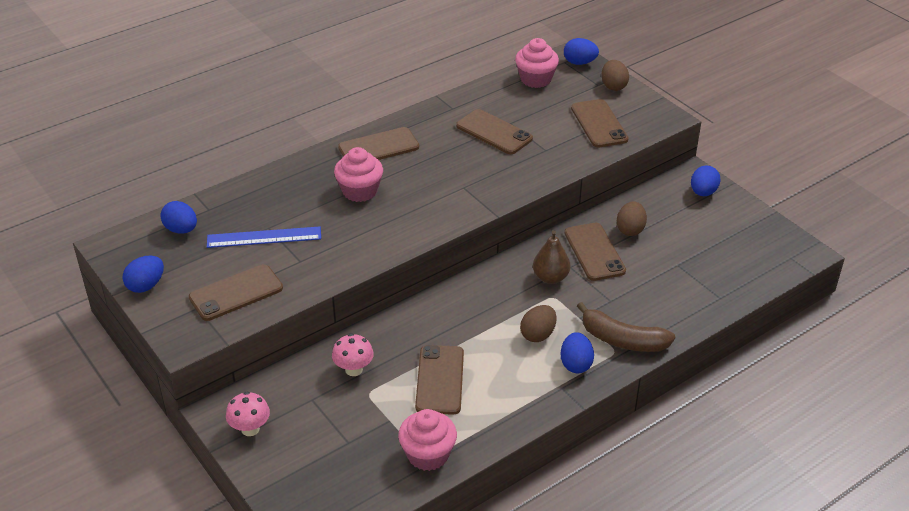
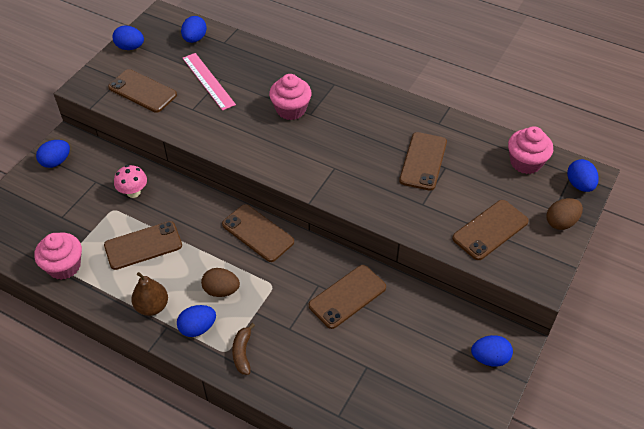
camera: 65 degrees right, 10 degrees up
(250, 429) = (56, 162): pink mushroom -> blue egg
(264, 237) = (208, 81): blue ruler -> pink ruler
(378, 147) = (353, 99): brown phone -> brown phone (258, 233)
(550, 277) = (296, 276): brown pear -> brown pear (152, 306)
(622, 340) = (242, 353): brown banana -> brown banana, size x0.59
(630, 230) = (394, 314): brown egg -> none

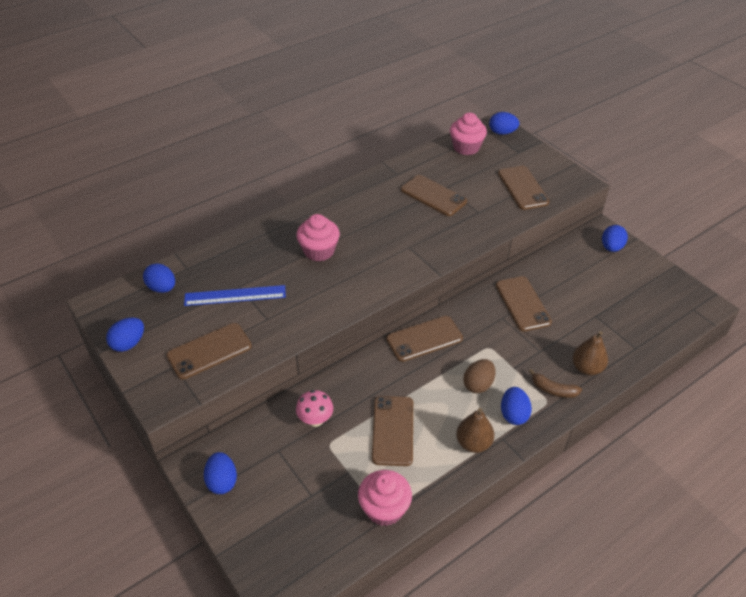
camera: 65 degrees left, 5 degrees down
(208, 81) = (235, 295): pink ruler -> blue ruler
(285, 375) = (586, 368): none -> brown pear
(561, 222) = (532, 154): brown egg -> none

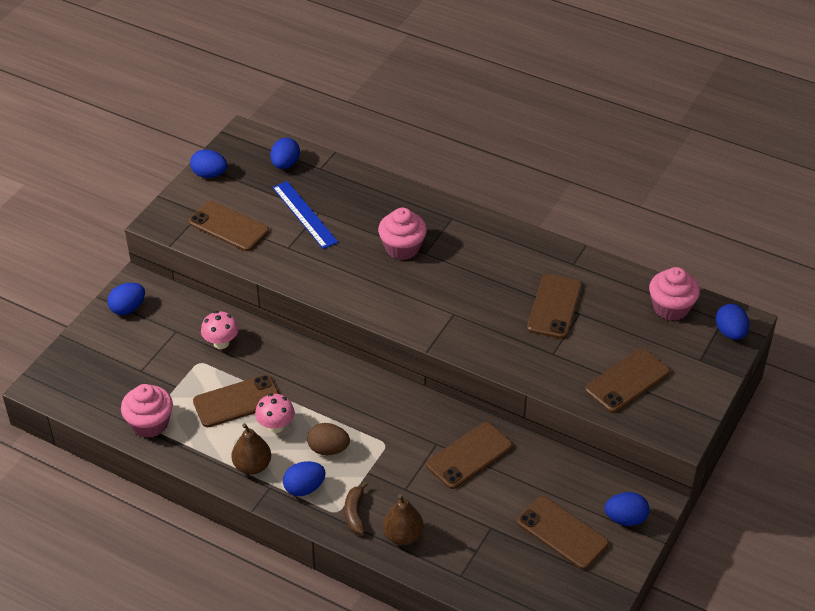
camera: 65 degrees right, 0 degrees up
(424, 339) = (366, 388): brown phone -> brown phone (562, 533)
(435, 412) = (276, 426): none -> pink mushroom

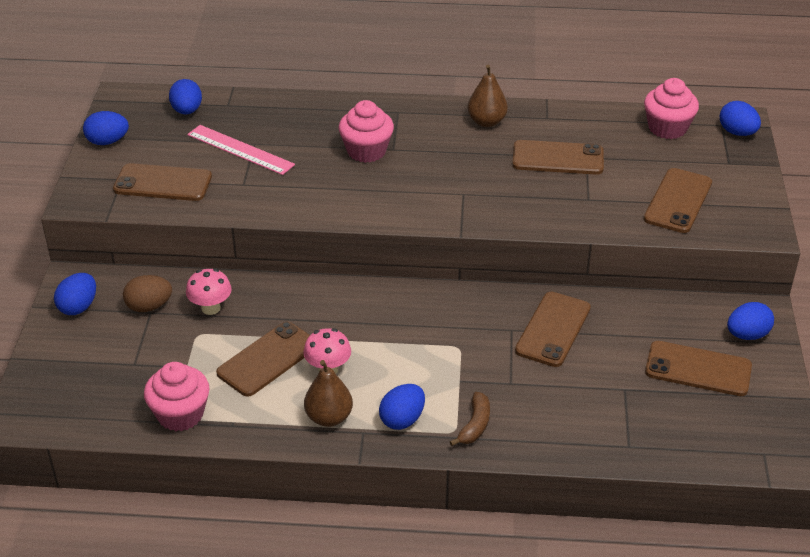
camera: 25 degrees left, 5 degrees down
(304, 214) = (240, 150): blue ruler -> pink ruler
(328, 449) = (401, 372): brown egg -> brown egg (149, 306)
(355, 513) = (475, 425): brown banana -> brown banana turned 135 degrees counterclockwise
(403, 536) = (541, 429): brown pear -> brown pear (486, 122)
(554, 306) = (558, 158): brown phone -> brown phone turned 75 degrees counterclockwise

